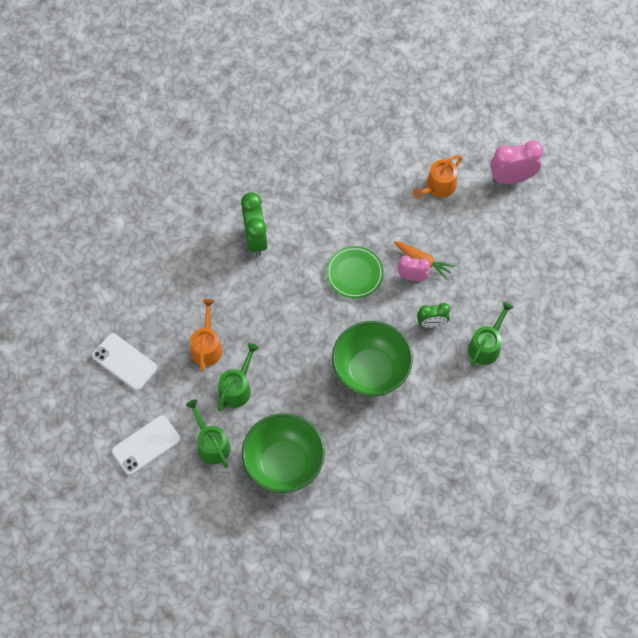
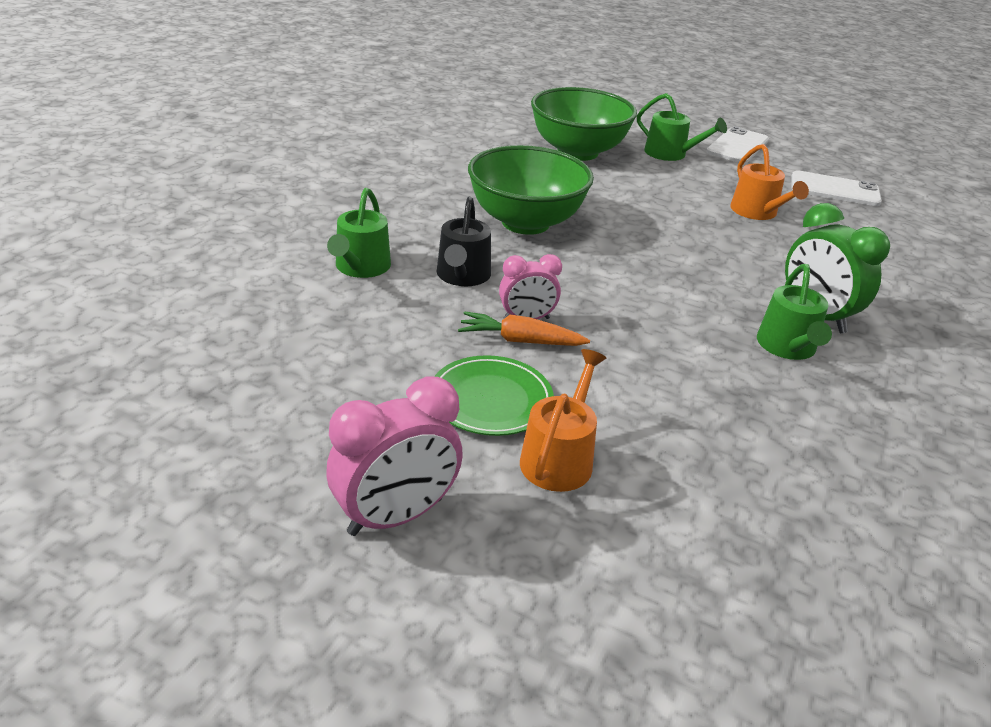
camera: 155 degrees right, 30 degrees down
(237, 388) = (684, 189): green watering can -> green watering can (787, 347)
(354, 273) = (625, 306): green plate -> green plate (491, 400)
(432, 323) = (462, 276): green clock -> black watering can

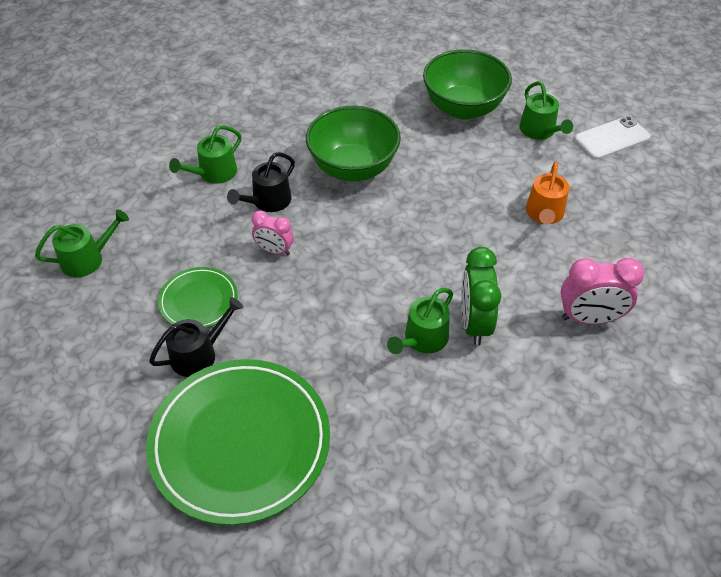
camera: 35 degrees right, 15 degrees up
(273, 408) = (87, 259): none -> green watering can
(396, 516) = (89, 351): pink clock -> pink clock (589, 318)
(520, 341) = (255, 265): orange carrot -> none
(559, 458) = (198, 354): orange watering can -> black watering can
(730, 534) = (240, 442): none -> green plate
(834, 190) = (645, 212): white phone -> none

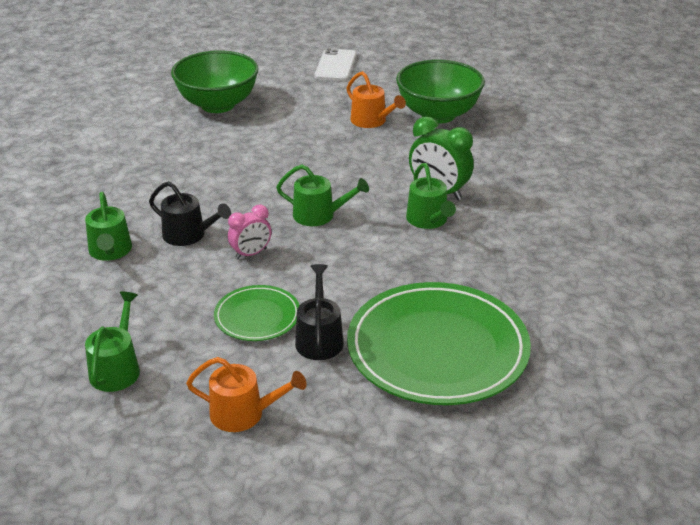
camera: 55 degrees left, 15 degrees down
(82, 358) = (243, 414): none -> orange watering can
(268, 201) = (188, 235): black watering can -> black watering can turned 45 degrees counterclockwise
(353, 168) = (210, 179): green bowl -> green bowl (438, 115)
(539, 131) = (288, 87): green watering can -> green watering can (319, 215)
(589, 318) = (485, 147): pink clock -> none

